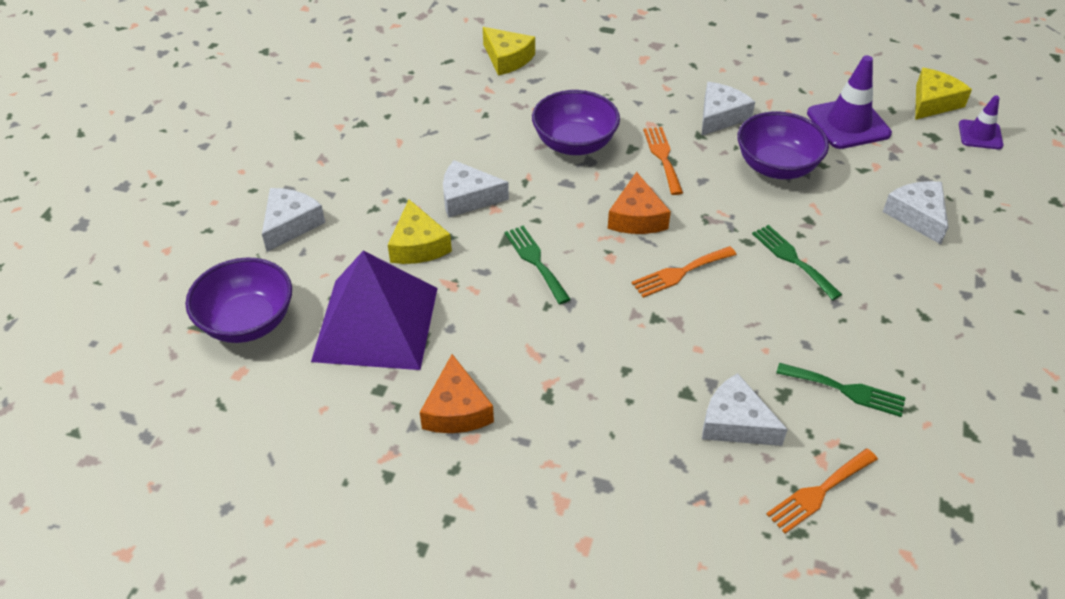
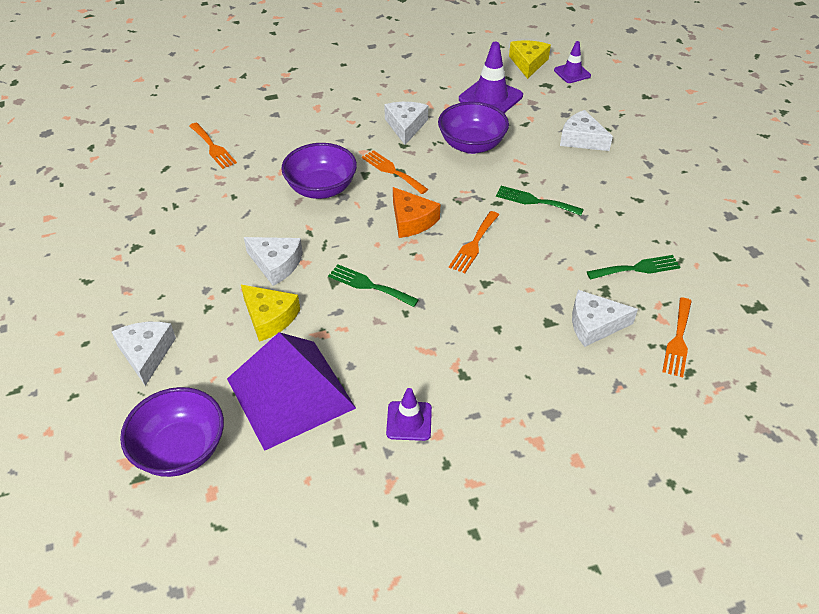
camera: 35 degrees left, 0 degrees up
(456, 409) = (409, 421): orange cheese -> purple traffic cone
(467, 198) = (276, 264): white cheese -> white cheese turned 120 degrees counterclockwise
(507, 58) = (213, 147): yellow cheese -> orange fork

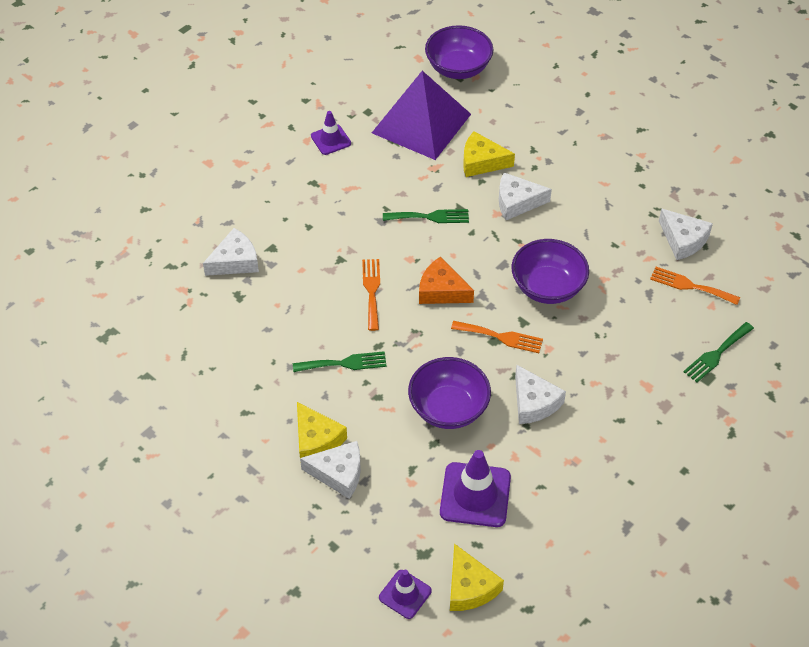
camera: 150 degrees right, 5 degrees up
(146, 354) = (539, 105): white cheese -> white cheese (683, 240)
(587, 163) = (316, 440): none -> yellow cheese
(637, 268) = (219, 329): green fork -> green fork (716, 354)
(678, 340) = (164, 276): orange fork -> none

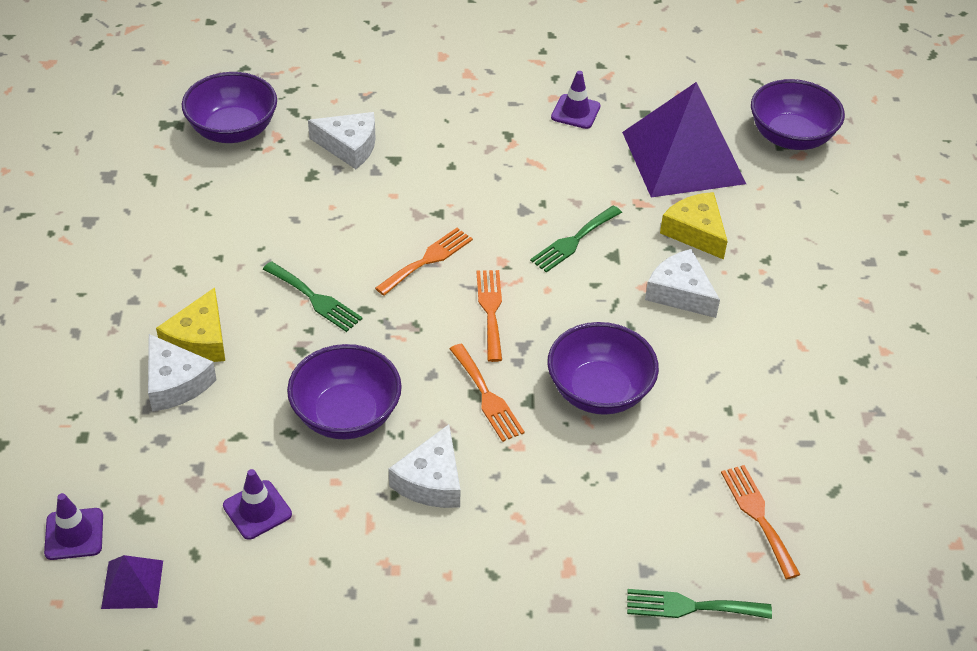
camera: 45 degrees right, 5 degrees down
(152, 307) = (233, 130): none -> purple bowl
(430, 217) = (573, 241): green fork -> green fork turned 90 degrees clockwise
(441, 290) = (490, 310): orange cheese -> orange fork
(470, 587) = (132, 584): yellow cheese -> purple pyramid
(475, 495) = (257, 510): purple traffic cone -> purple traffic cone, size x0.59
(683, 240) = (815, 466): white cheese -> none

